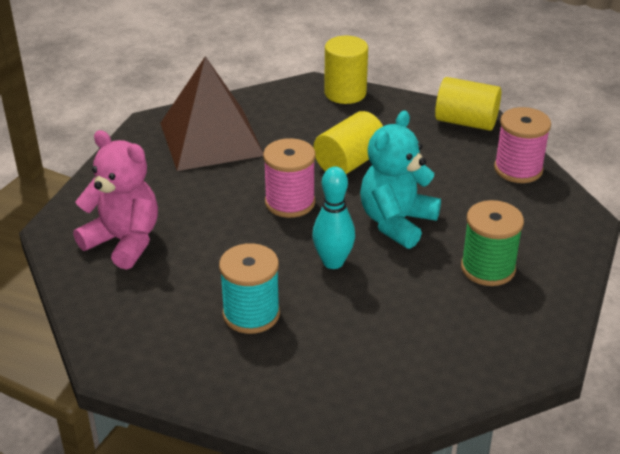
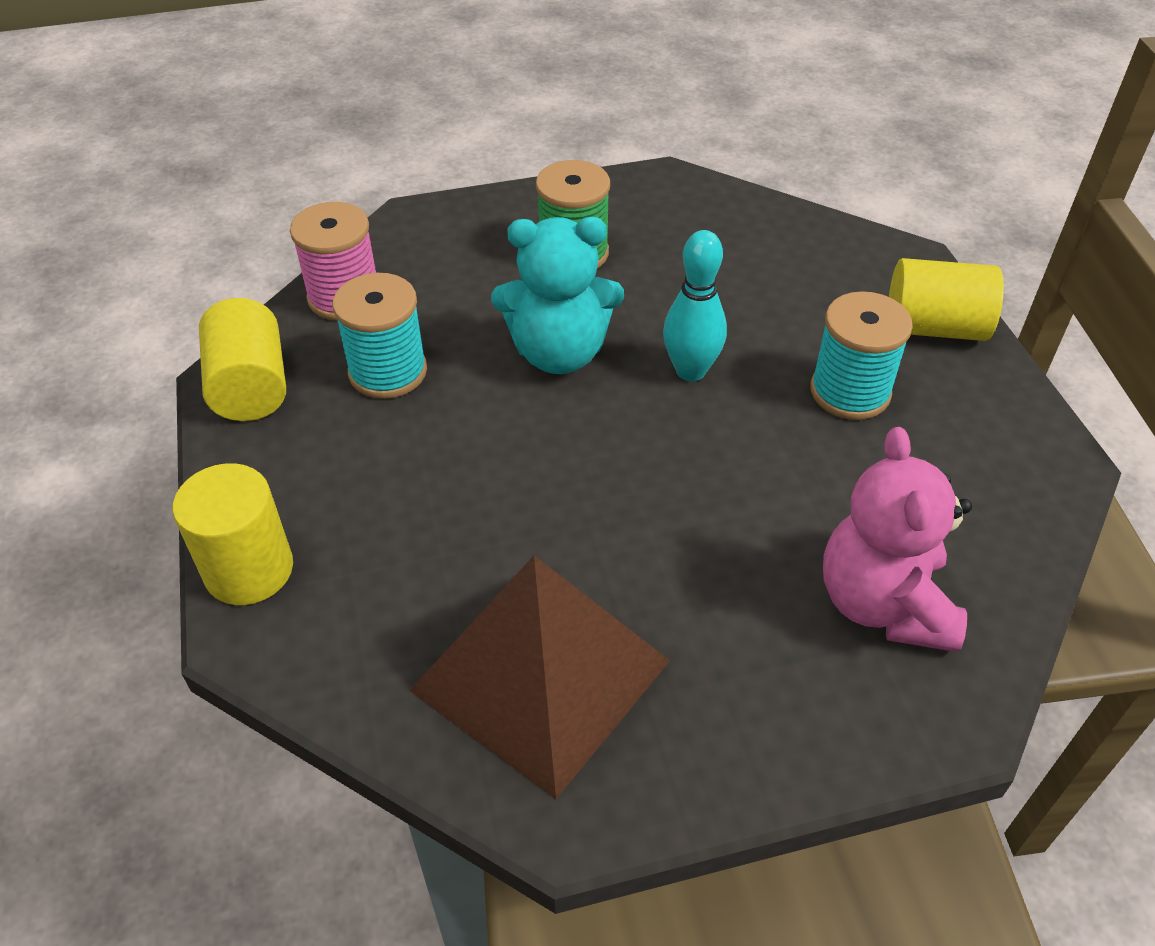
camera: 125 degrees left, 10 degrees up
(290, 202) = (616, 472): pink spool -> none
(349, 162) = (462, 460): yellow cylinder -> yellow cylinder (934, 327)
(438, 163) = (388, 372): none -> turquoise spool

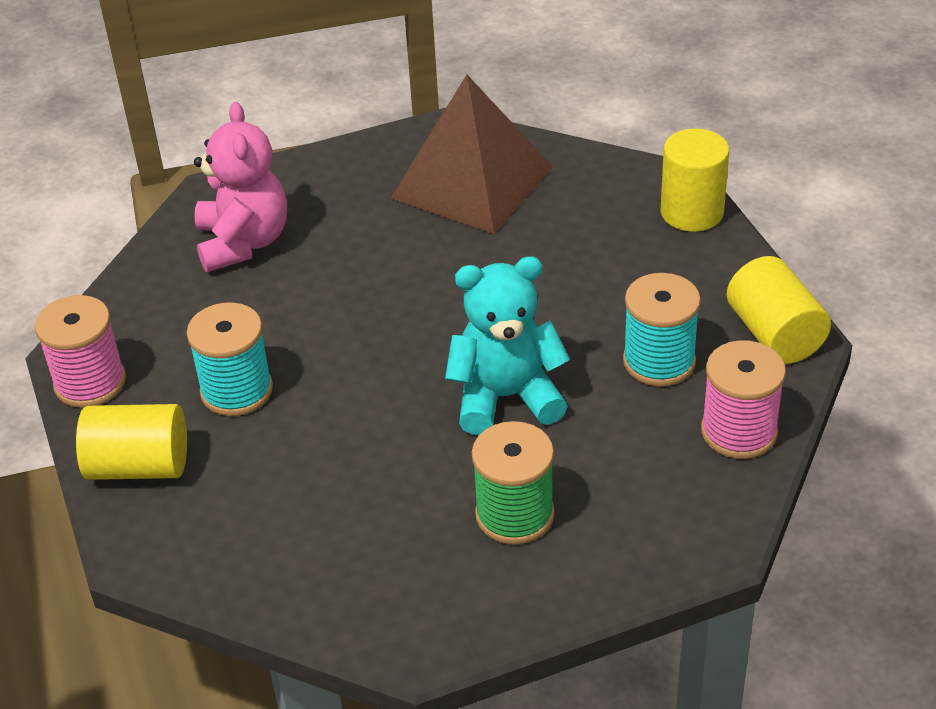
camera: 175 degrees right, 5 degrees down
(690, 371) = (381, 394): turquoise bowling pin -> none
(1023, 420) = (90, 382): none -> pink spool

